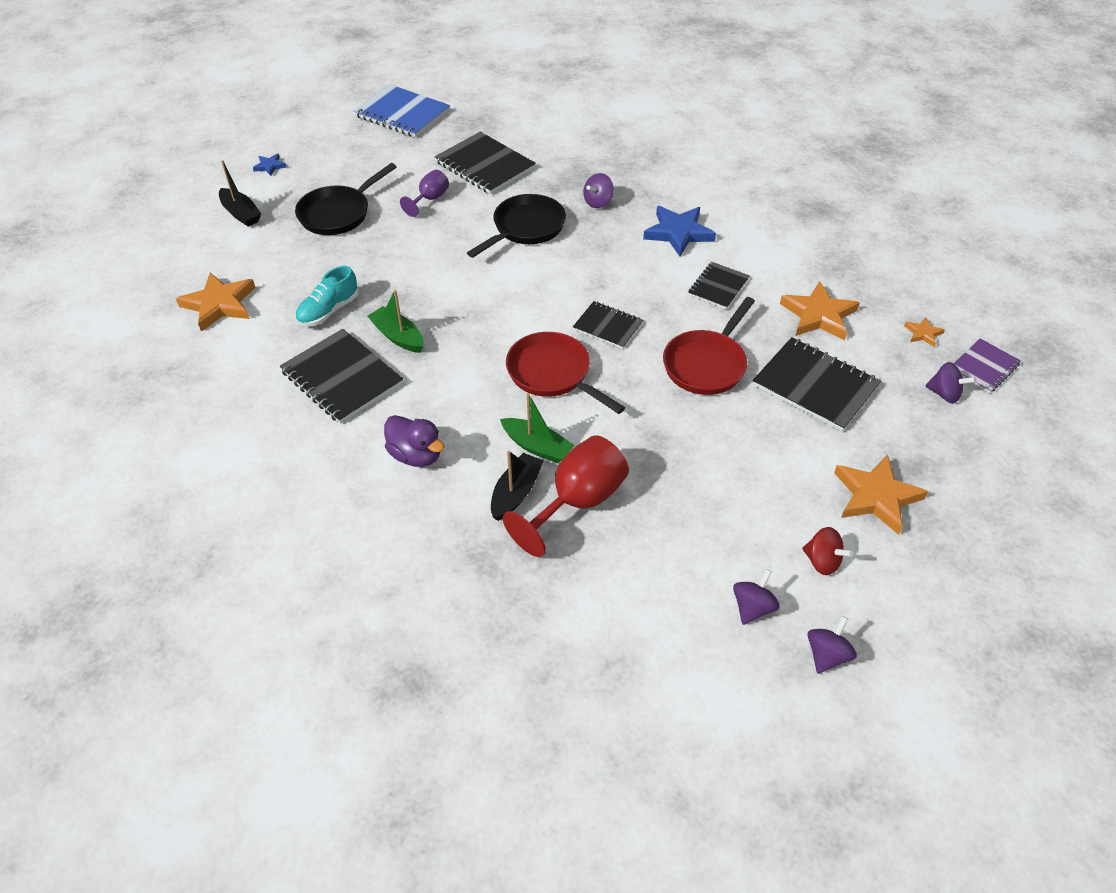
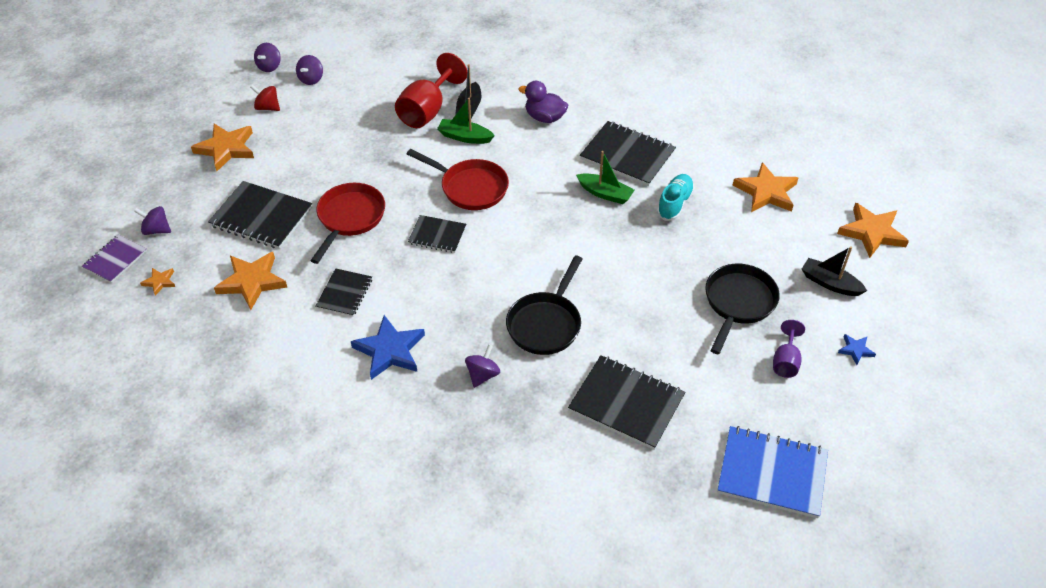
camera: 165 degrees right, 0 degrees up
(155, 246) = (872, 233): none -> orange star
(430, 199) = (659, 341): purple goblet -> purple goblet (785, 361)

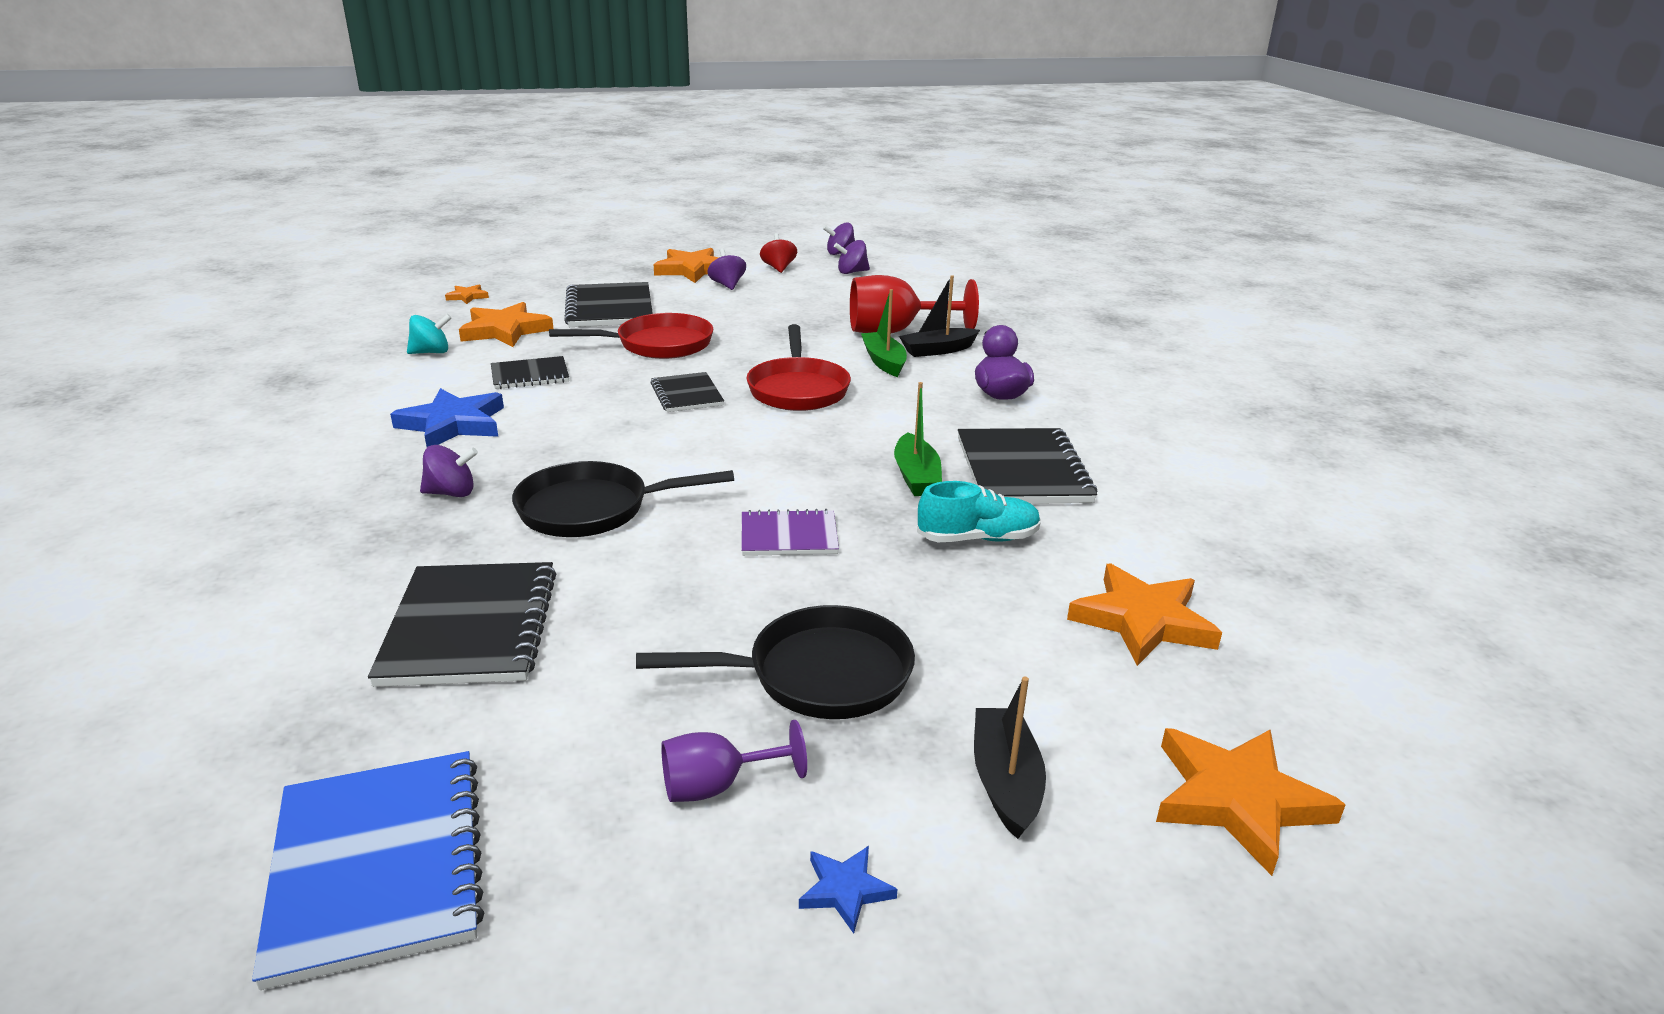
camera: 55 degrees right, 20 degrees down
(115, 260) = (482, 274): purple notebook -> purple notebook (789, 536)
(156, 230) = (540, 277): purple spinning top -> purple spinning top (727, 285)
(258, 330) = (431, 352): none -> turquoise spinning top

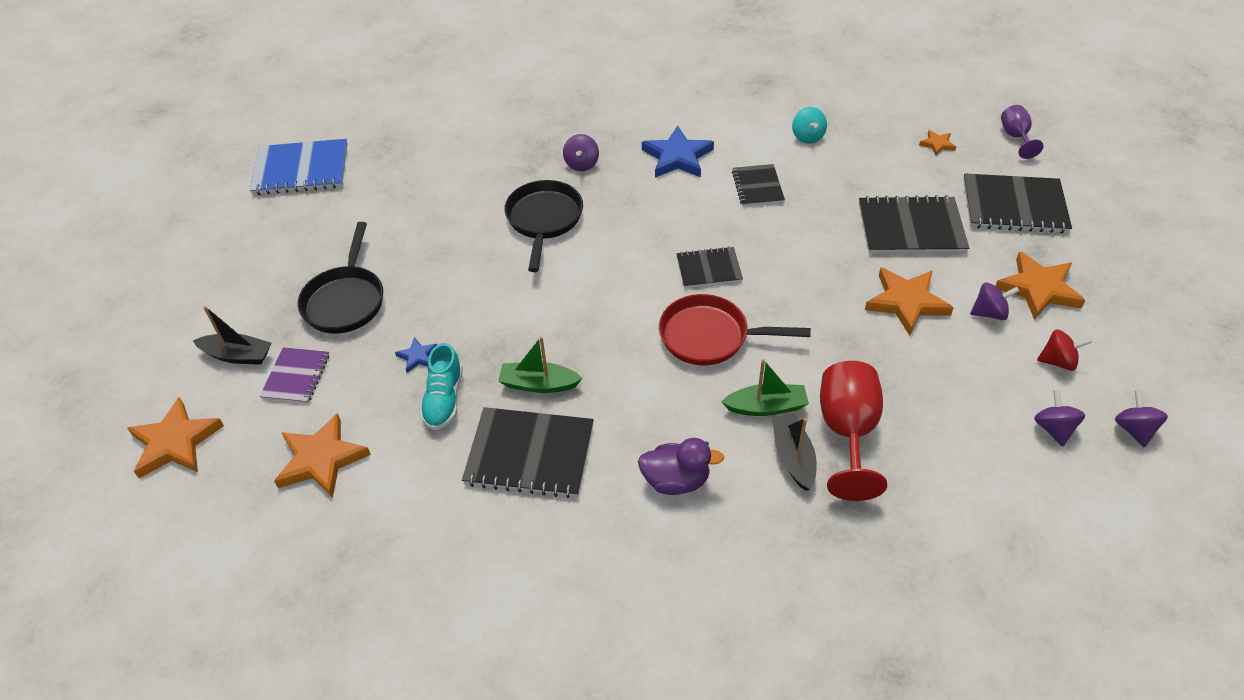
camera: 105 degrees right, 20 degrees up
(470, 627) = (441, 181): black notebook -> black notebook (1014, 206)
(505, 330) = (854, 170): orange star -> orange star (906, 302)
(658, 345) = (818, 256): red pan -> none
(717, 786) = (290, 258): purple goblet -> purple goblet (1015, 137)
(789, 536) = (482, 304): purple notebook -> purple notebook (296, 377)
(845, 890) = (214, 291): blue star -> blue star (417, 356)

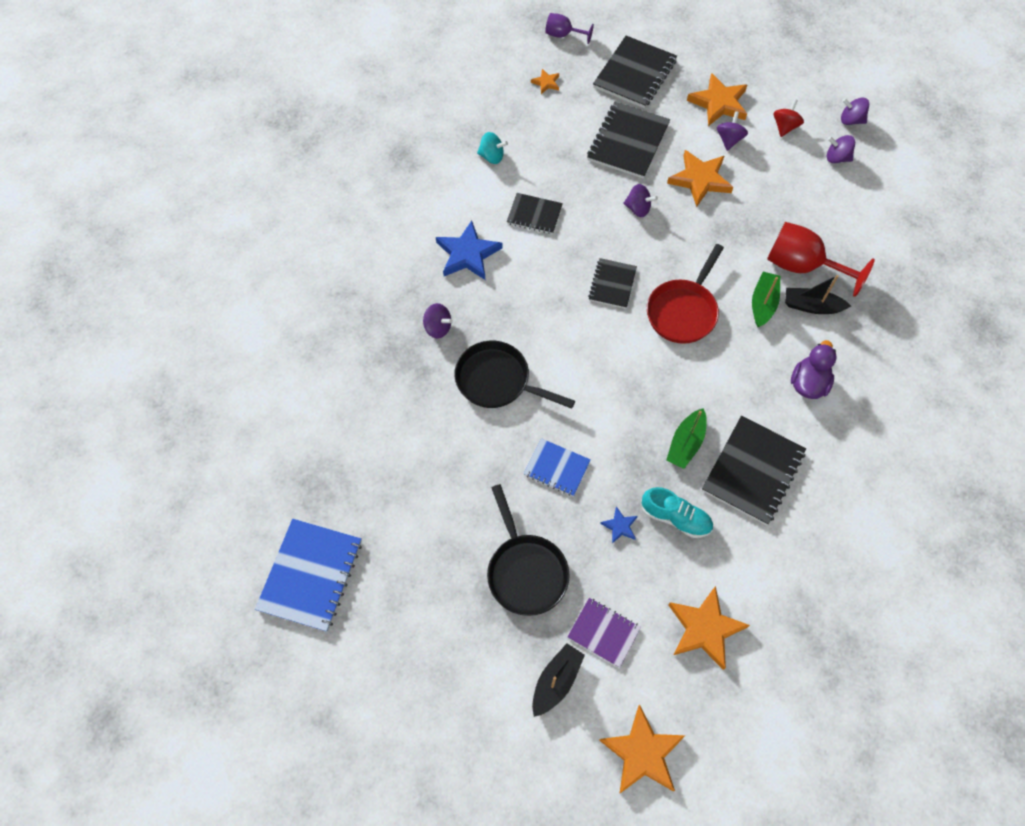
camera: 70 degrees left, 15 degrees up
(345, 300) = (525, 571): black pan -> black pan turned 45 degrees clockwise
(465, 290) = (557, 468): none -> blue notebook
(824, 261) = (638, 209): none -> purple spinning top

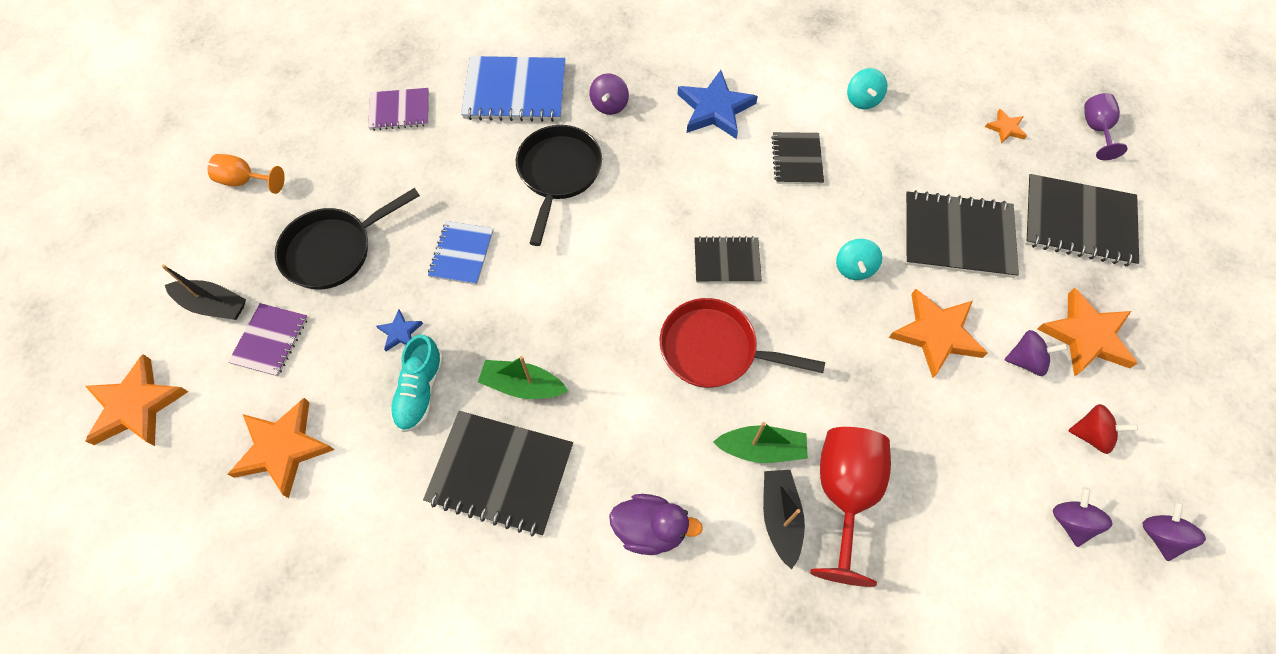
camera: 75 degrees right, 0 degrees up
(311, 575) = (309, 74): blue notebook -> blue notebook (515, 91)
(386, 497) = (400, 111): none -> purple notebook
(424, 645) = (245, 181): none -> orange goblet
(638, 209) = (854, 268): purple spinning top -> turquoise spinning top

